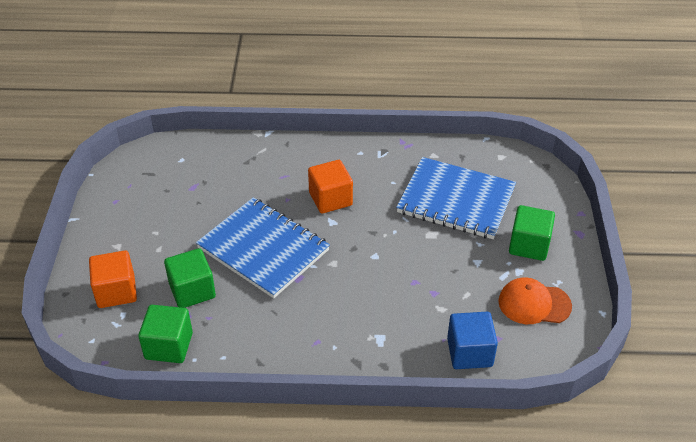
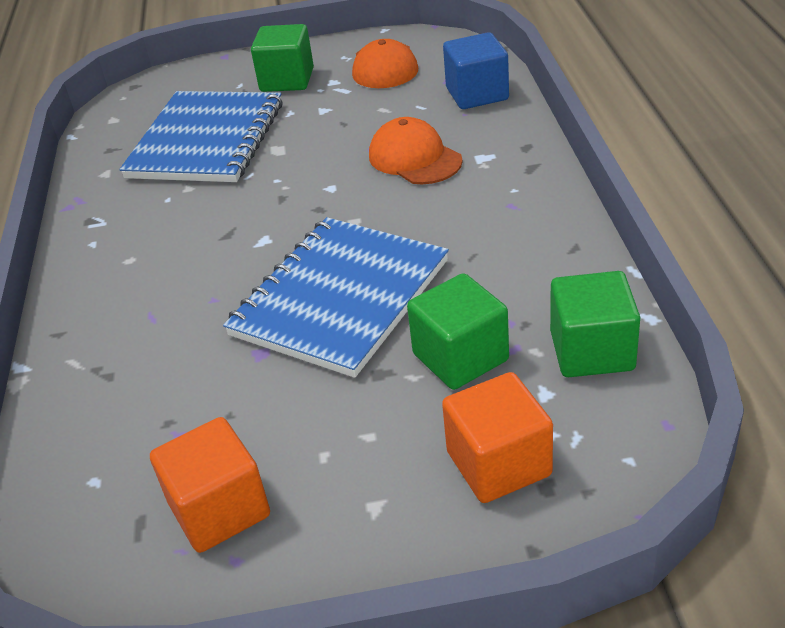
camera: 95 degrees left, 5 degrees down
(330, 199) = (210, 251): orange cube -> orange cube (219, 509)
(392, 301) = (414, 158): none -> orange cap

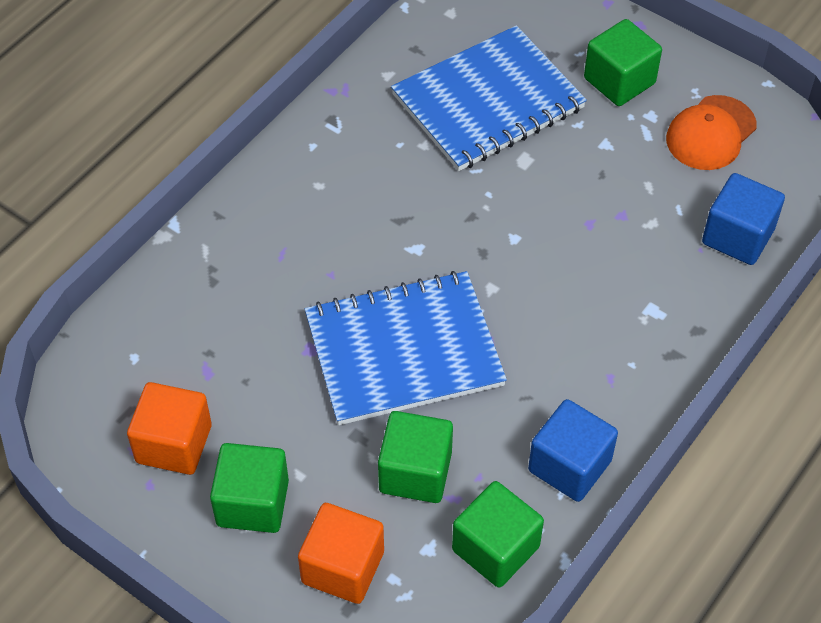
camera: 40 degrees right, 15 degrees up
(355, 488) = (253, 503): none -> green cube
(414, 158) = (605, 264): orange cap -> none
(562, 266) = (569, 465): none -> blue cube

